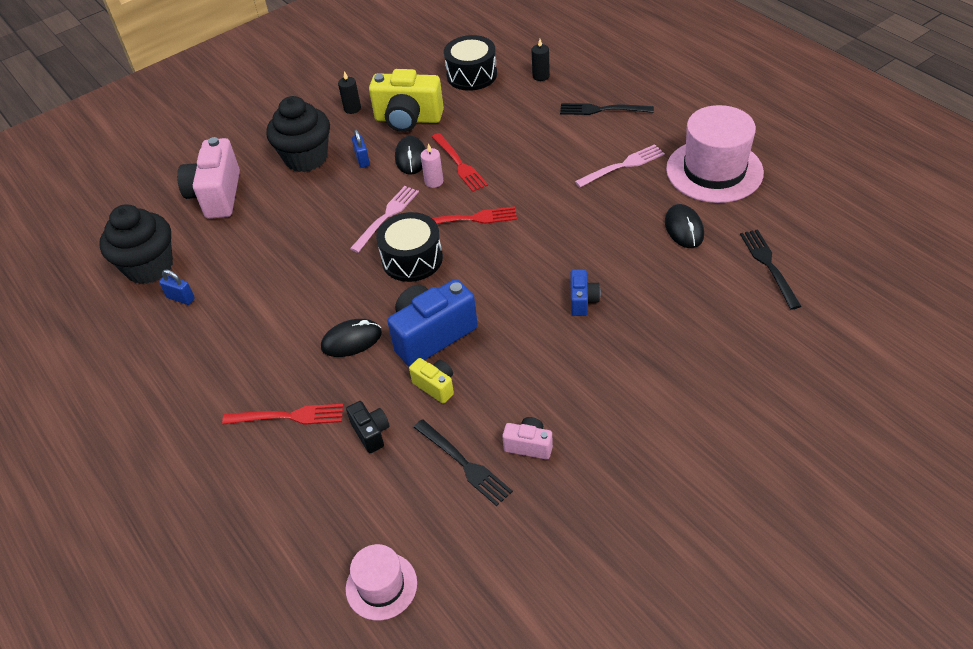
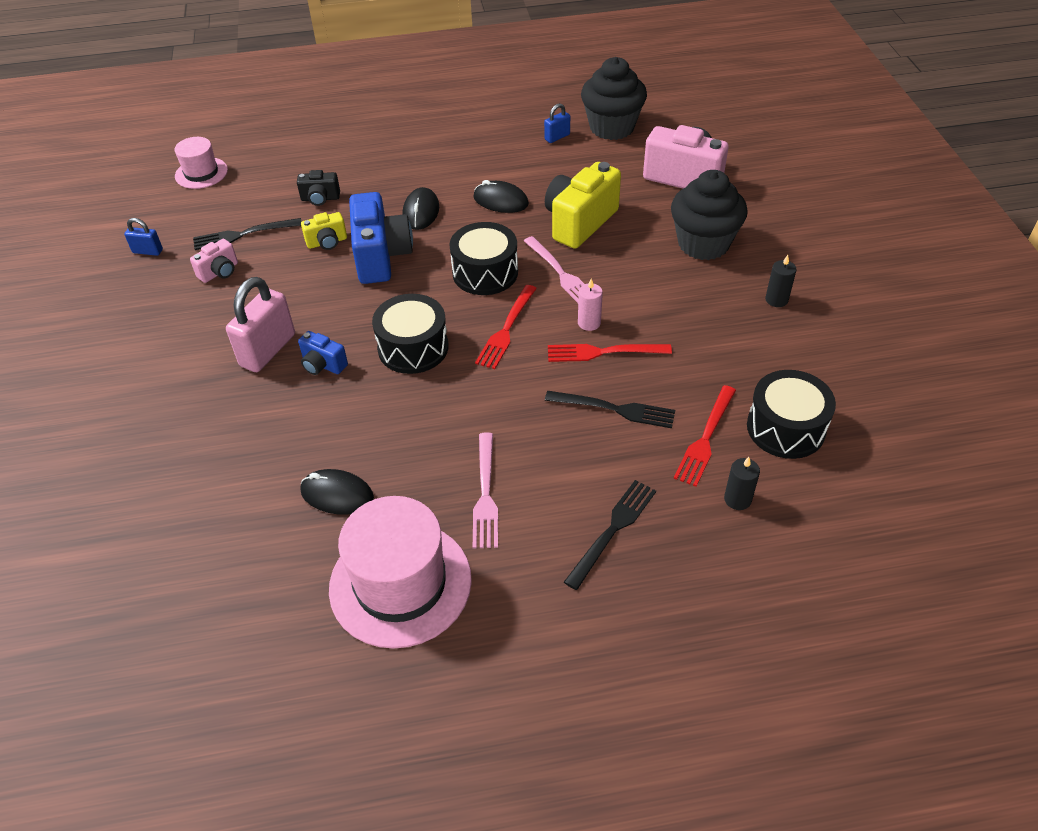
camera: 115 degrees right, 0 degrees up
(289, 416) = (377, 165): red fork -> red fork (705, 439)
(362, 160) = (669, 282): blue padlock -> blue padlock (148, 251)
(408, 119) = (722, 338): yellow camera -> yellow camera (579, 222)
(411, 158) = (645, 318): black mouse -> black mouse (500, 201)
(525, 259) = (413, 347): none -> black drum
(594, 344) = (268, 350): none -> pink padlock
(768, 265) = (218, 538): black fork -> black fork (615, 409)

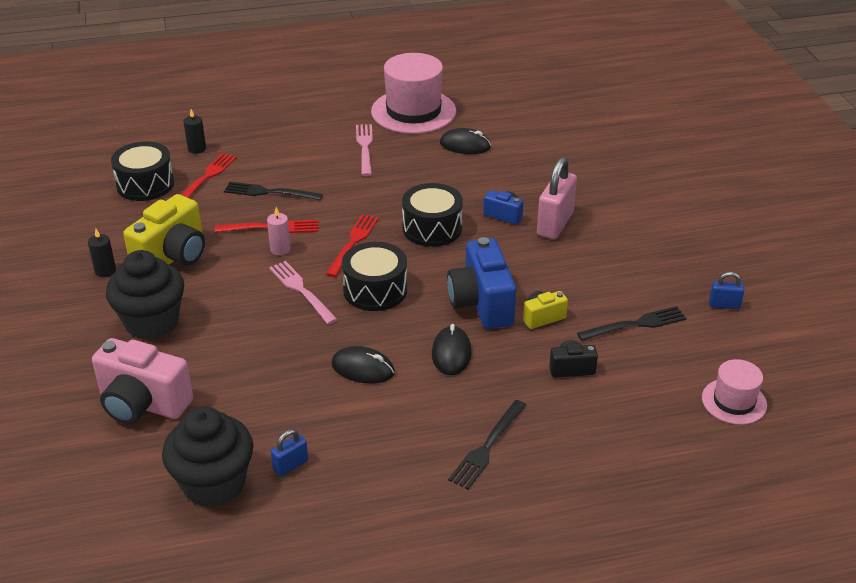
camera: 175 degrees right, 10 degrees down
(220, 272) = (636, 286): pink camera -> none
(579, 222) = (276, 344): yellow camera -> yellow camera (173, 257)
(613, 529) = (282, 134): black fork -> black fork (487, 447)

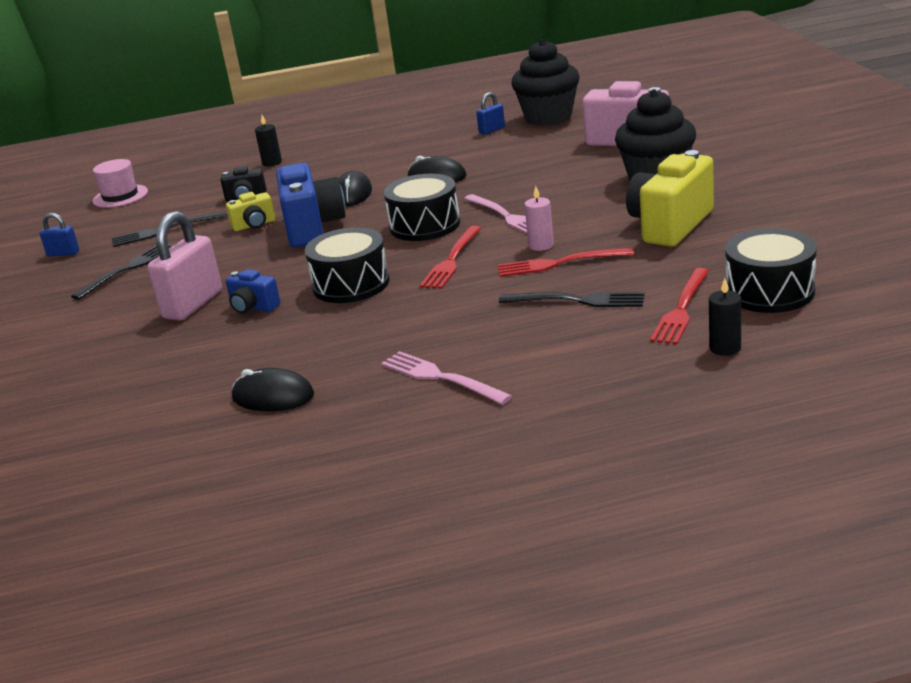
camera: 175 degrees left, 10 degrees down
(105, 271) = (742, 206): black candle -> black candle (272, 163)
(365, 147) = (440, 377): pink fork -> pink fork turned 135 degrees clockwise
(413, 111) = (348, 454): pink hat -> none
(487, 447) = (337, 154): black fork -> black fork (127, 269)

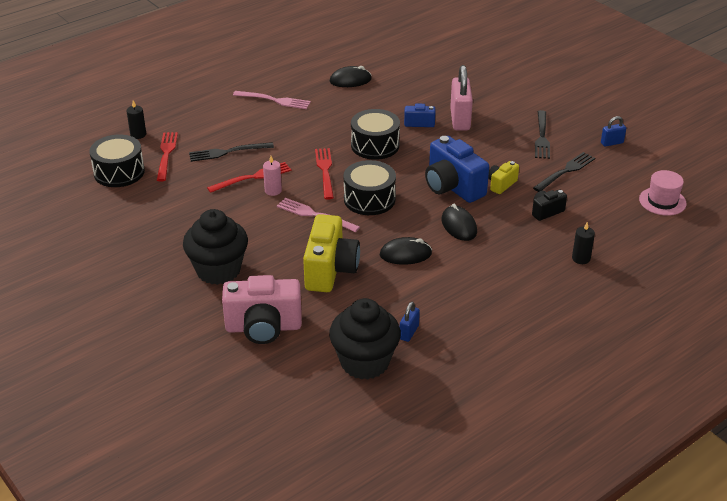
camera: 150 degrees right, 10 degrees up
(670, 225) = (192, 219): yellow camera -> yellow camera (330, 270)

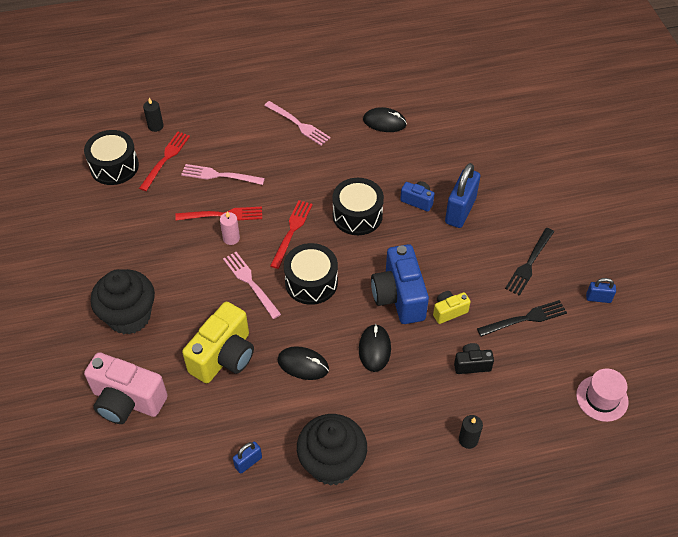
camera: 25 degrees right, 15 degrees up
(227, 152) = (219, 175): black fork -> pink fork
(365, 362) = (188, 480): black cupcake -> black cupcake (332, 463)
(460, 119) = (460, 211): pink padlock -> blue padlock

